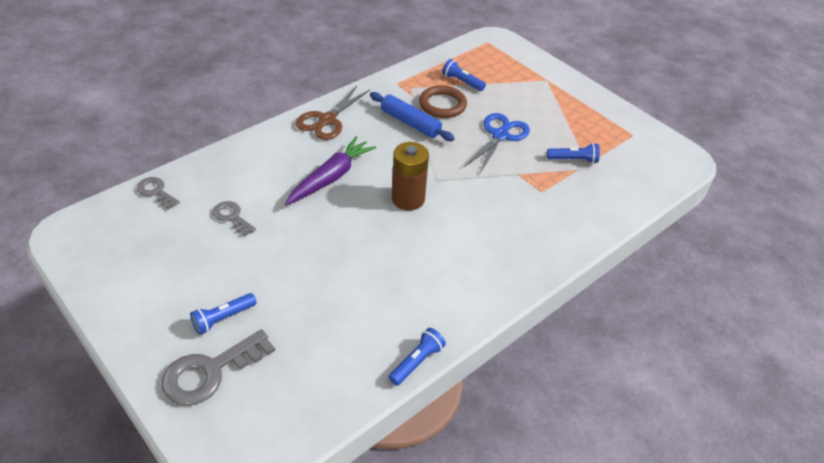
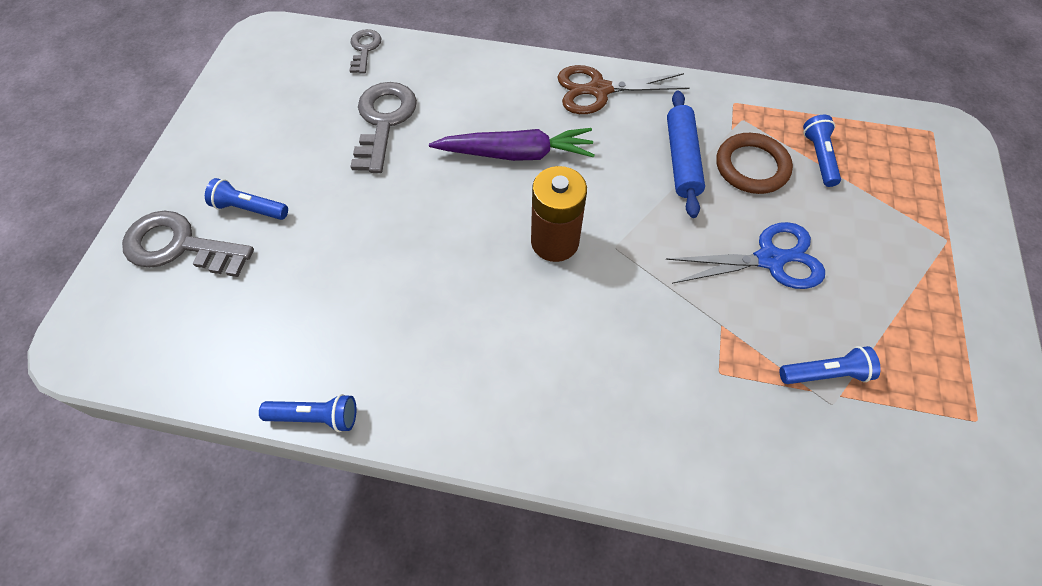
camera: 55 degrees right, 15 degrees up
(232, 217) = (383, 121): grey key -> grey key, size x1.76
(573, 160) = (825, 373): blue flashlight -> blue flashlight turned 60 degrees counterclockwise

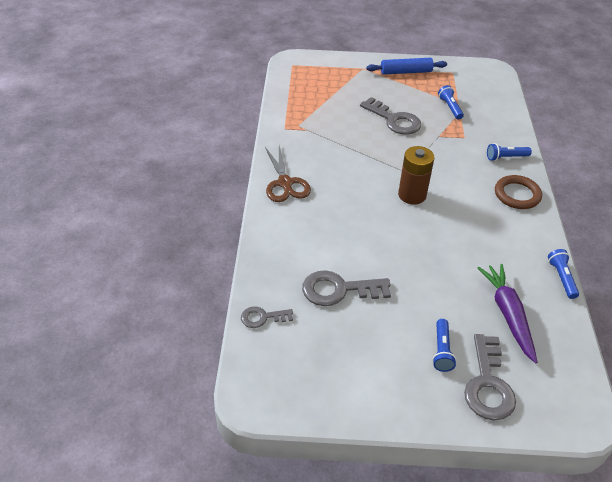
camera: 100 degrees left, 15 degrees down
(516, 154) = (351, 217): purple carrot -> purple carrot (508, 314)
(681, 159) = (336, 148): blue rolling pin -> blue rolling pin (406, 72)
(751, 167) = (334, 123): brown ring -> brown ring (517, 195)
(769, 259) = (394, 120): blue scissors -> grey key
(818, 157) = (320, 101): blue flashlight -> blue flashlight (506, 157)

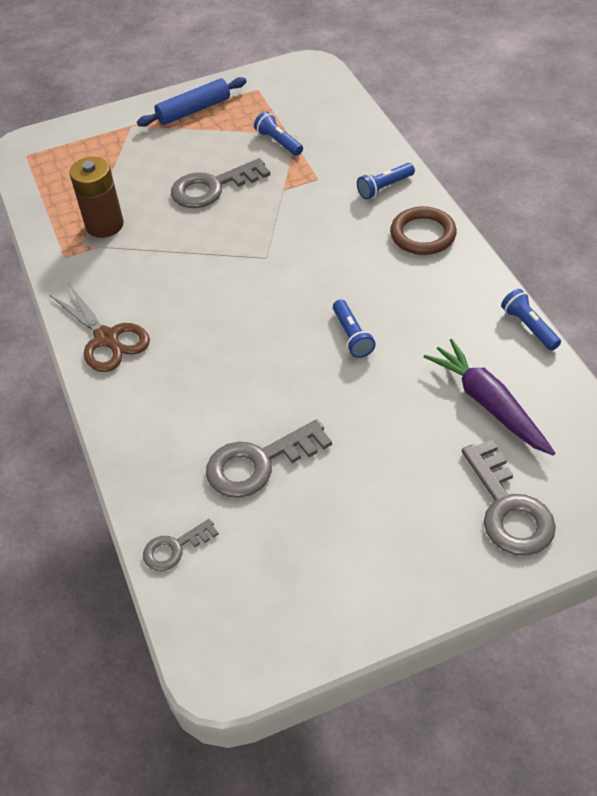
camera: 20 degrees left, 5 degrees up
(394, 120) = (212, 187): grey key -> grey key turned 135 degrees clockwise
(412, 195) = (289, 288): brown battery -> brown battery (104, 225)
(441, 351) = (431, 489): blue flashlight -> blue flashlight (352, 336)

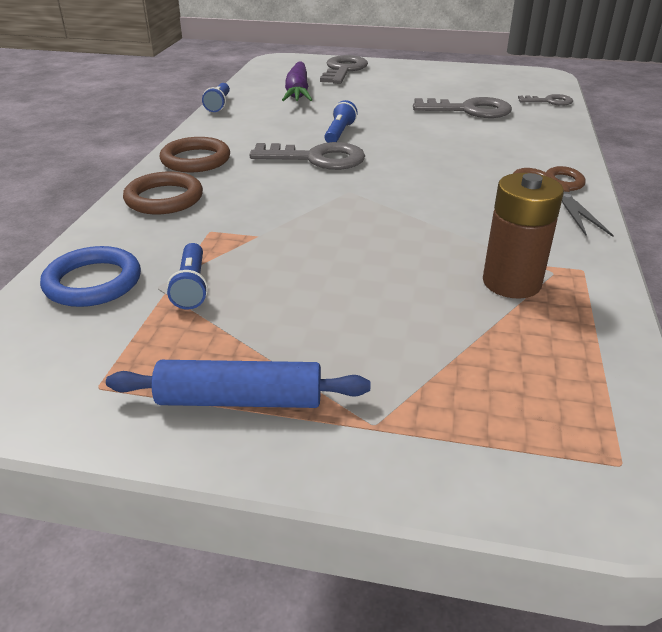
camera: 150 degrees left, 15 degrees down
(212, 187) = (336, 269): grey key -> grey key (317, 158)
(332, 121) = (93, 282): none -> blue ring
(384, 187) = (164, 198): blue flashlight -> brown ring

